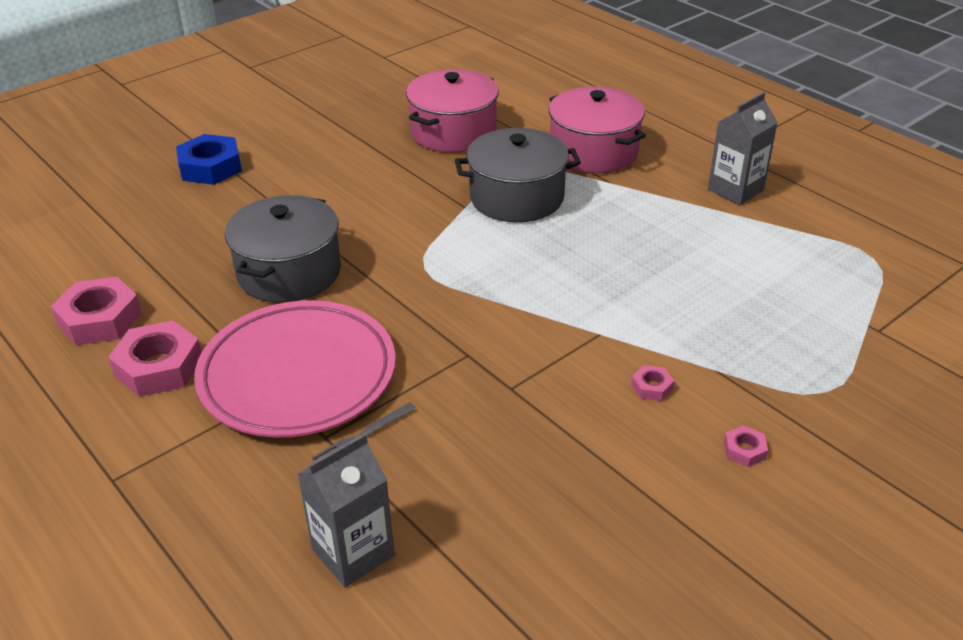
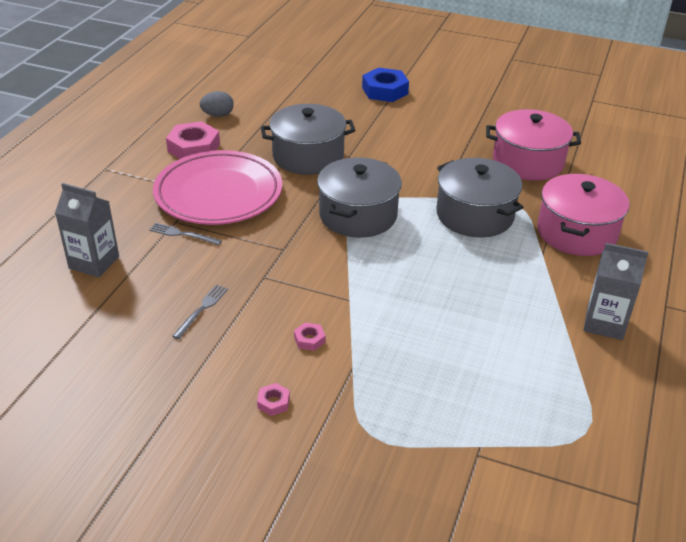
camera: 60 degrees right, 0 degrees up
(100, 319) = (218, 115): pink nut -> grey egg
(449, 274) = (358, 215): none -> grey pot
(539, 464) = (202, 309): none -> grey fork

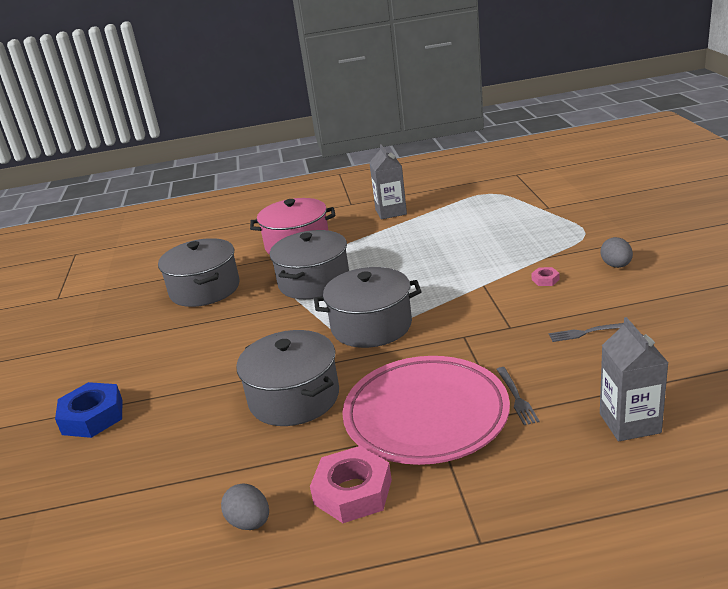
camera: 115 degrees left, 10 degrees down
(273, 402) = (616, 266): pink nut -> grey egg
(528, 162) = (205, 289): pink pot -> grey pot

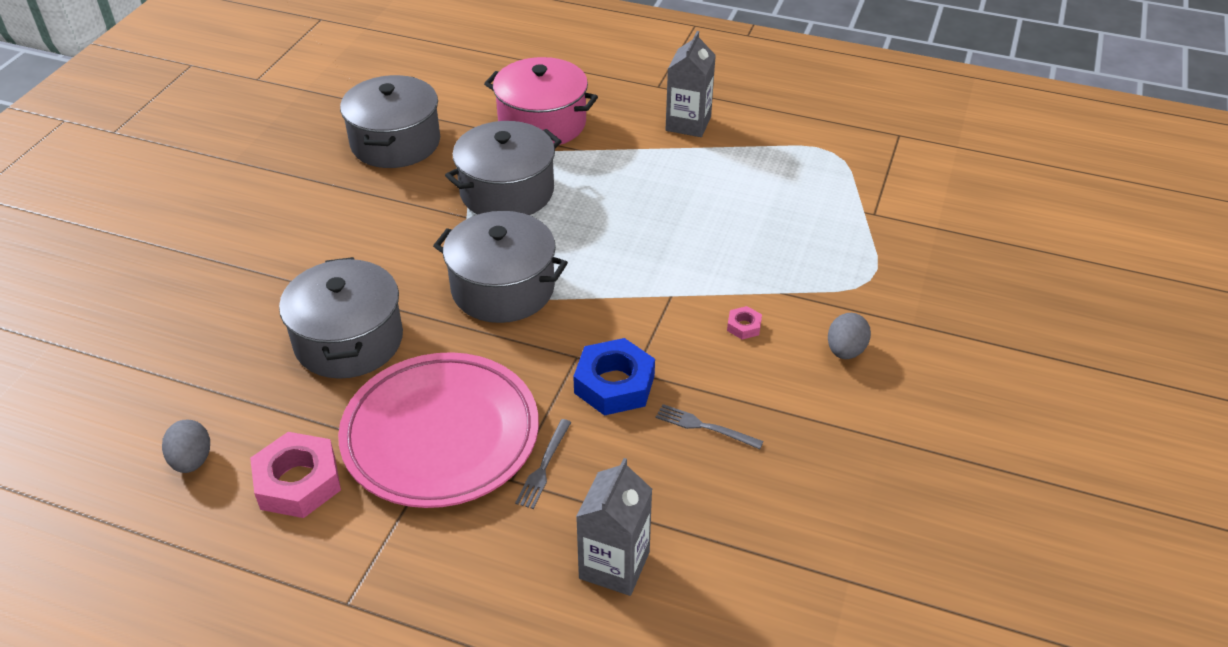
camera: 25 degrees right, 15 degrees up
(92, 417) = (169, 259): blue nut -> blue nut (614, 384)

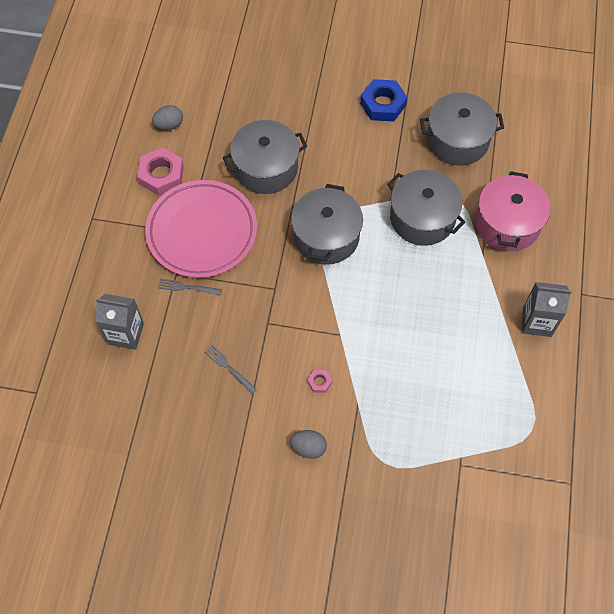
camera: 80 degrees right, 20 degrees up
(614, 384) = (255, 313): blue nut -> blue nut (383, 104)
(705, 427) = (229, 368): grey fork -> grey fork turned 60 degrees counterclockwise

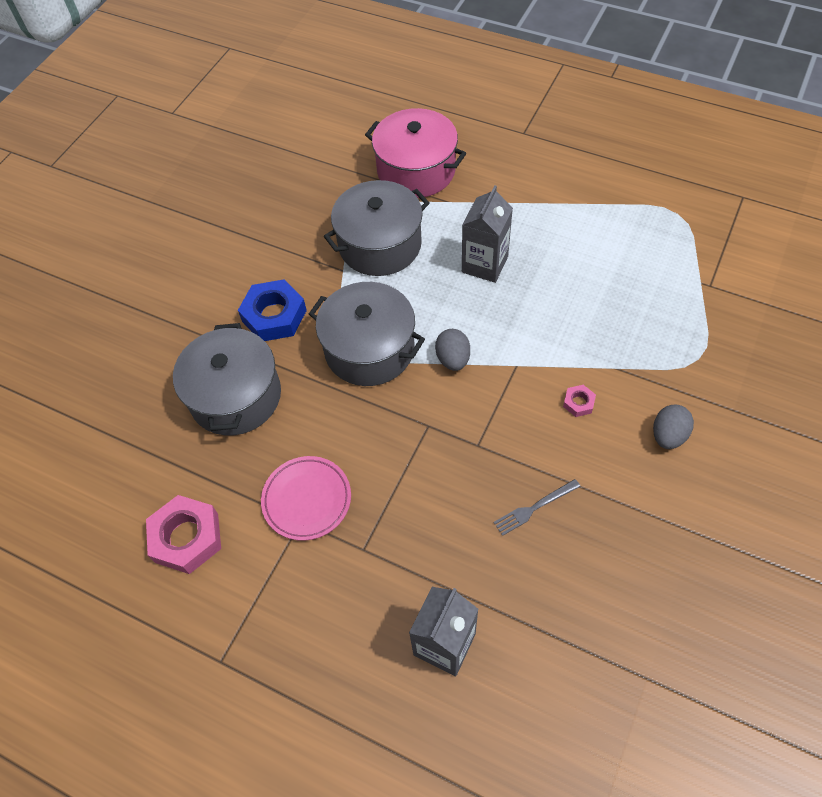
camera: 70 degrees left, 5 degrees down
(169, 125) = (102, 509): grey egg -> grey egg (453, 359)
(187, 287) = (392, 538): grey fork -> none
(202, 232) = (307, 500): pink plate -> pink plate, size x0.54
(383, 104) = (199, 245): blue nut -> blue nut (274, 316)
(457, 140) = (286, 187): grey pot -> none
(537, 322) = (547, 176): grey carton -> grey carton (484, 264)

